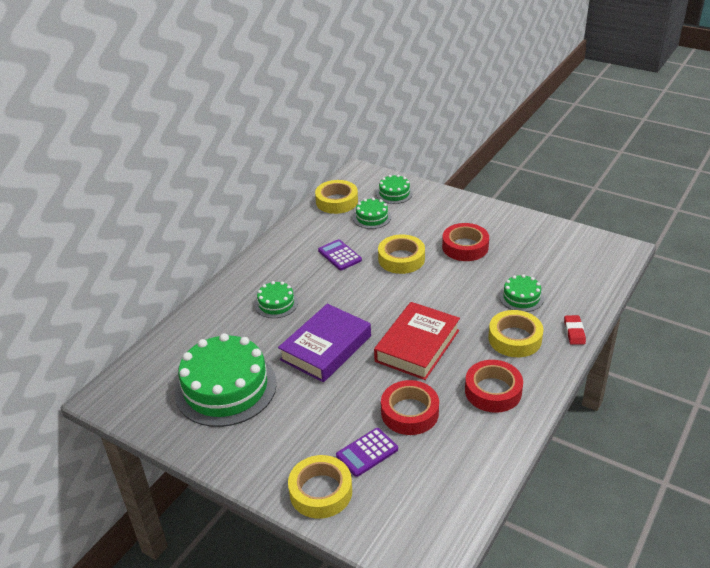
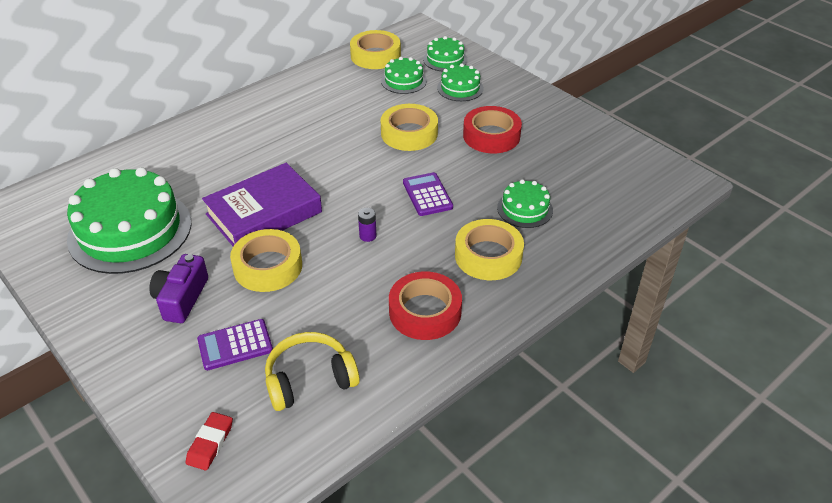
camera: 15 degrees right, 5 degrees up
(276, 303) = (241, 152): green cake -> green cake (460, 88)
(302, 429) = (181, 298): none -> purple camera
(321, 491) = (156, 376): yellow tape -> yellow tape (268, 267)
(339, 255) = (342, 114): purple calculator -> purple calculator (427, 195)
(409, 412) = (312, 311): red tape -> none
(417, 346) = (368, 236): red book -> purple battery
(438, 462) = (309, 379): none -> yellow headphones
(574, 332) = (567, 265): red eraser -> red eraser (210, 443)

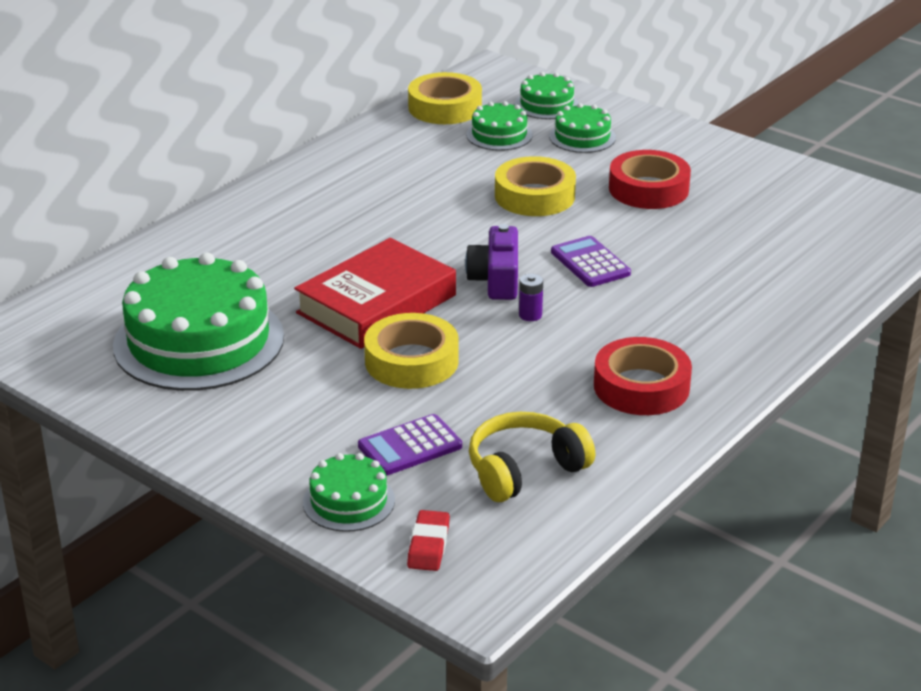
camera: 10 degrees left, 10 degrees down
(181, 298) = (312, 406): purple camera -> purple camera (496, 279)
(264, 213) = (377, 304): purple book -> red book
(488, 256) = (698, 321): yellow tape -> none
(525, 209) = (726, 266): green cake -> green cake (349, 501)

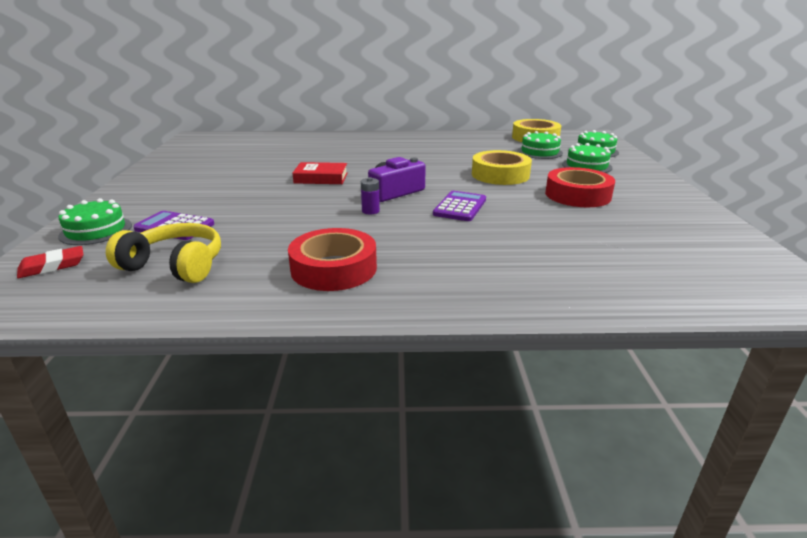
camera: 50 degrees right, 5 degrees down
(199, 341) = (233, 161): green cake -> none
(377, 304) = (321, 178): red book -> red book, size x0.55
(411, 361) = (273, 200): yellow tape -> none

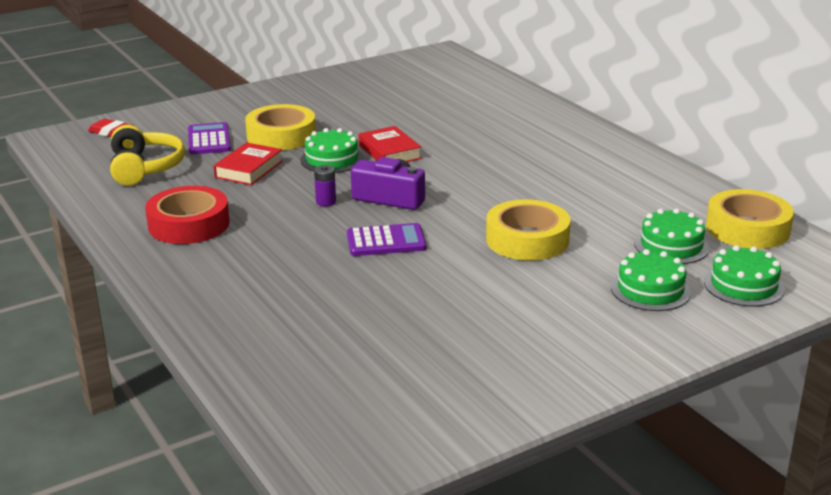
camera: 60 degrees right, 0 degrees up
(96, 230) = (176, 118): green cake -> green cake (332, 159)
(226, 201) = (281, 136): none -> yellow tape
(265, 224) = (249, 169): none -> red book
(577, 195) = (509, 301): red tape -> none

